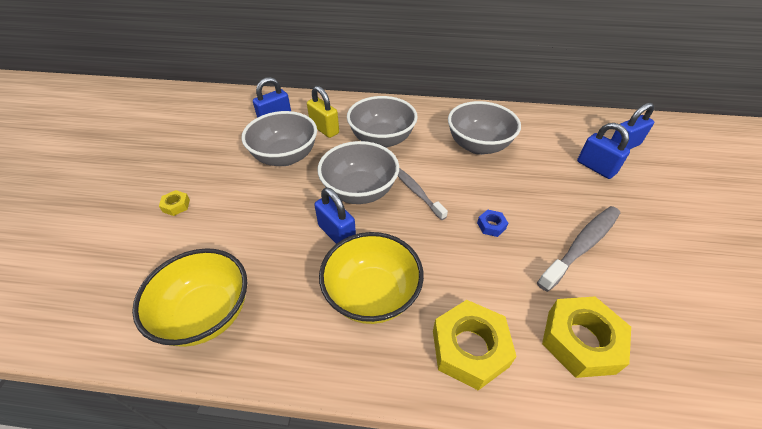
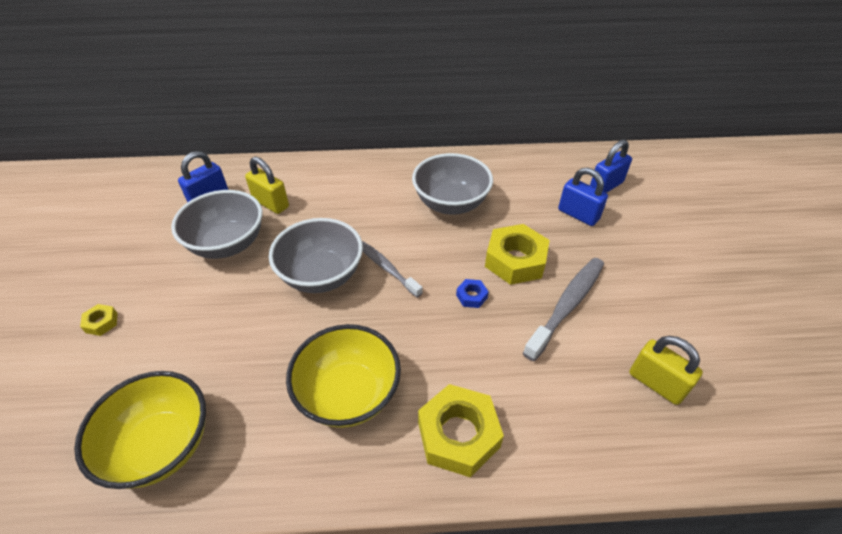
camera: 10 degrees left, 0 degrees up
(337, 234) = (301, 330): blue padlock -> none
(382, 139) = (340, 209): grey bowl -> none
(580, 341) = (569, 408): yellow nut -> yellow nut (515, 260)
(670, 331) = (656, 383): none -> yellow padlock

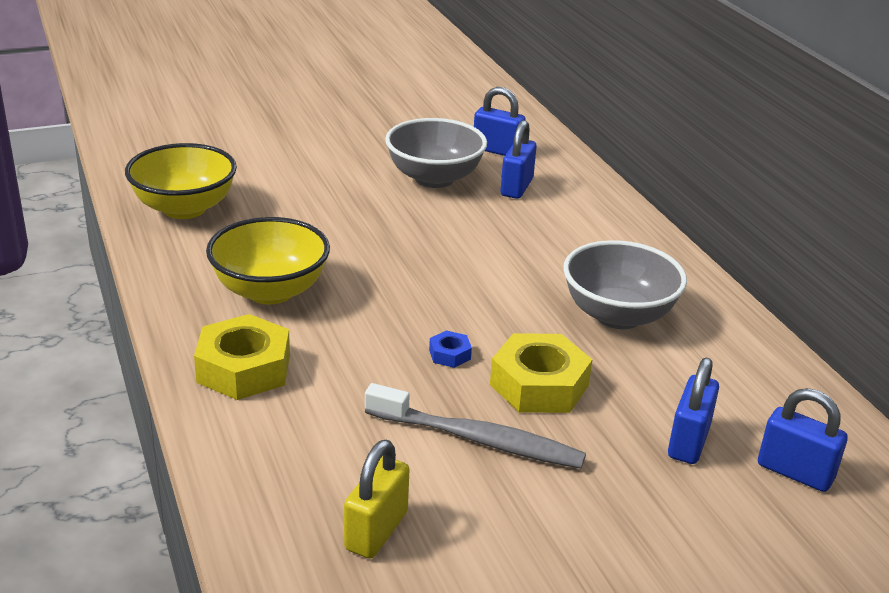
camera: 70 degrees right, 15 degrees down
(101, 322) = (299, 145): yellow nut -> none
(271, 203) = (516, 187): yellow padlock -> blue padlock
(321, 275) = (422, 243): grey bowl -> none
(387, 268) = (460, 284): grey toothbrush -> none

